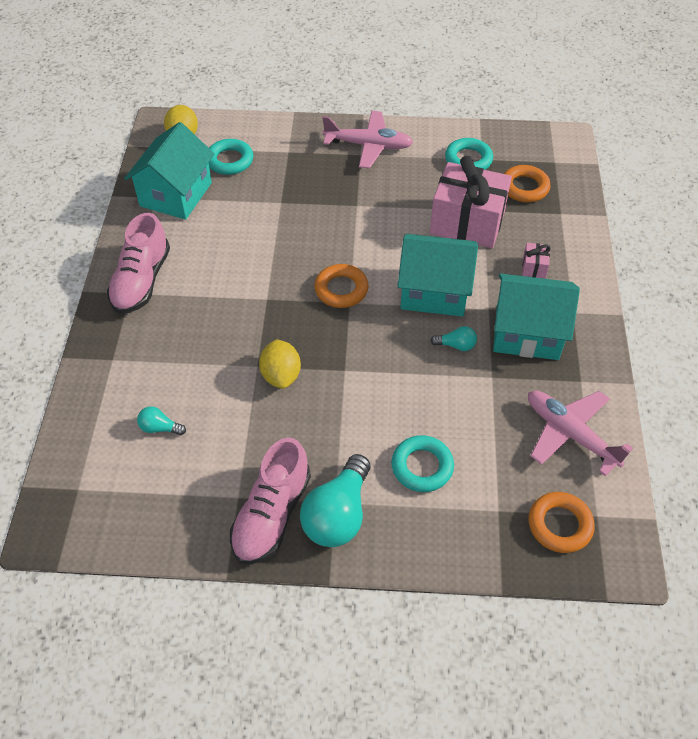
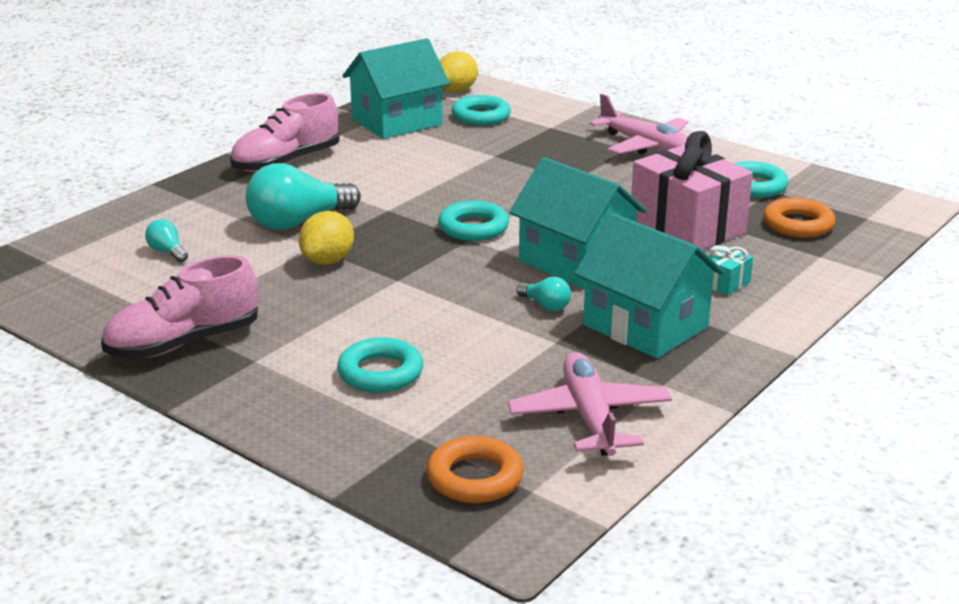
camera: 35 degrees right, 25 degrees down
(338, 514) = (246, 369): turquoise light bulb -> turquoise light bulb (298, 222)
(341, 289) = (473, 228): orange ring -> turquoise ring
(534, 267) = (725, 283): pink gift -> turquoise gift

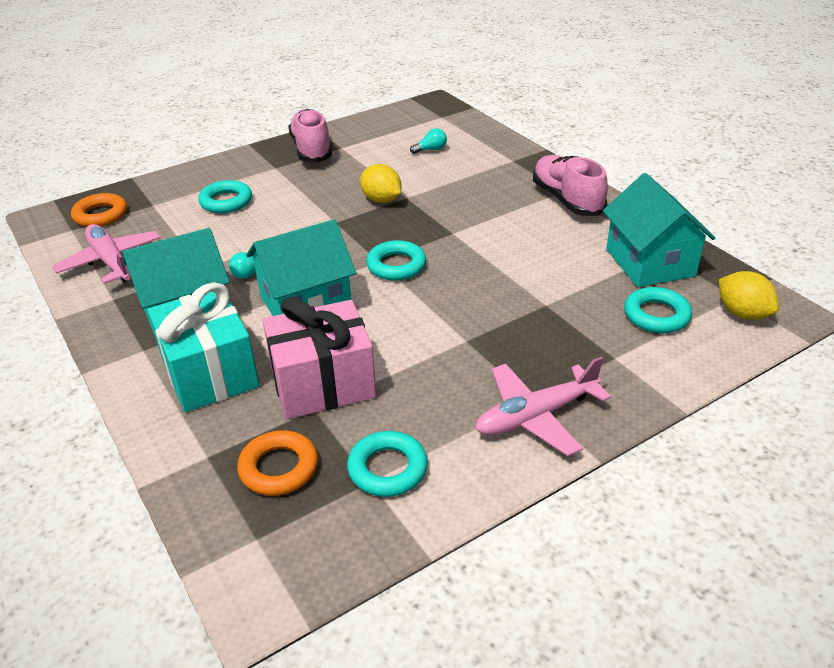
camera: 110 degrees right, 10 degrees up
(298, 222) = (450, 195): turquoise light bulb -> none
(589, 417) = (111, 262): pink plane -> pink plane turned 135 degrees counterclockwise
(725, 283) = (210, 373): turquoise gift -> turquoise gift, size x2.46

